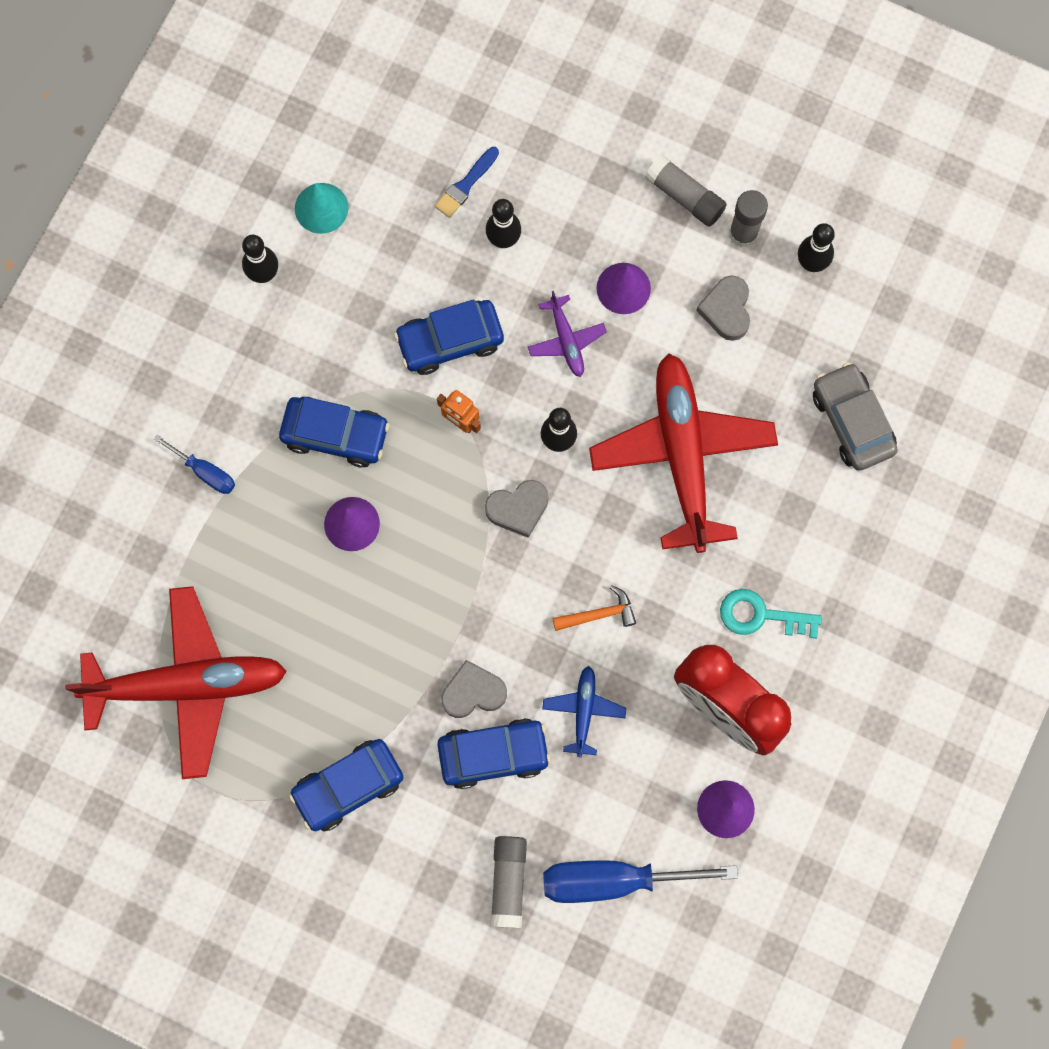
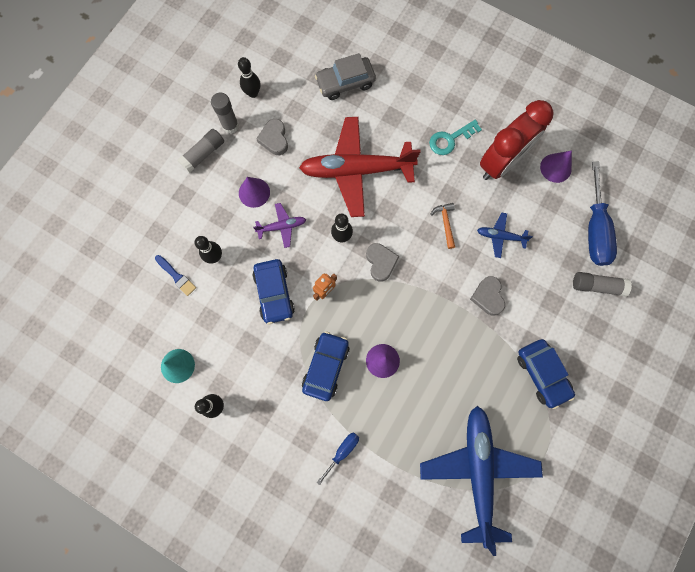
camera: 85 degrees left, 0 degrees up
(187, 685) = (478, 470): red plane -> blue plane
(493, 754) = (524, 288): blue car -> none
(726, 310) = (274, 139): grey heart -> grey heart turned 75 degrees clockwise
(761, 615) = (450, 139): turquoise key -> turquoise key turned 45 degrees clockwise

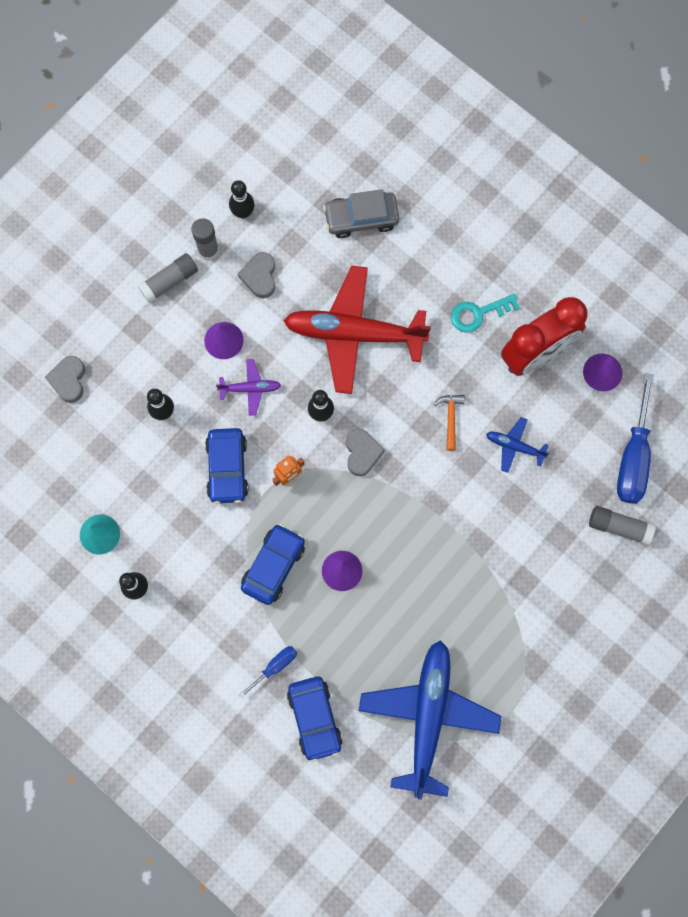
camera: 10 degrees right, 0 degrees up
(176, 276) = (114, 427): blue brush -> none
(488, 297) = (483, 517): grey heart -> grey heart (68, 380)
(542, 374) = (528, 619): blue car -> blue car (314, 718)

